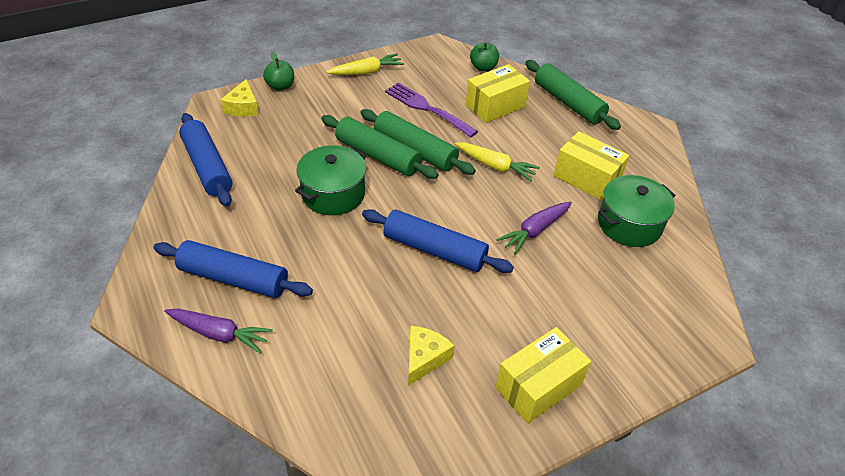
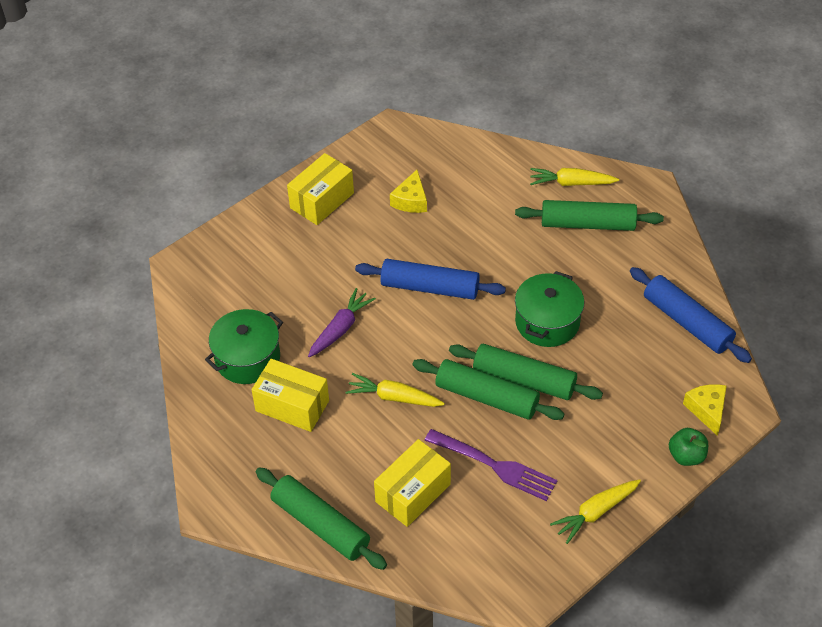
camera: 170 degrees right, 5 degrees up
(219, 334) = (571, 183): purple carrot -> yellow carrot
(233, 279) = (587, 224): blue rolling pin -> green rolling pin
(483, 67) = (444, 566): green apple -> none

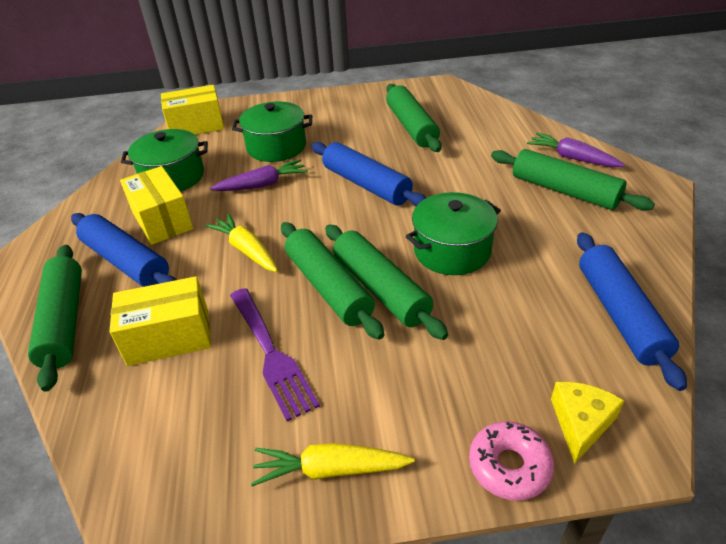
camera: 35 degrees right, 10 degrees down
(308, 280) = (276, 147): none -> green pot
(308, 456) = (126, 262): none -> blue rolling pin
(322, 200) = (342, 107): yellow box -> yellow box (196, 126)
(411, 200) = (411, 126): yellow cheese -> green rolling pin
(571, 183) = (572, 158): yellow carrot -> purple carrot
(686, 456) = (509, 466): green apple -> pink donut

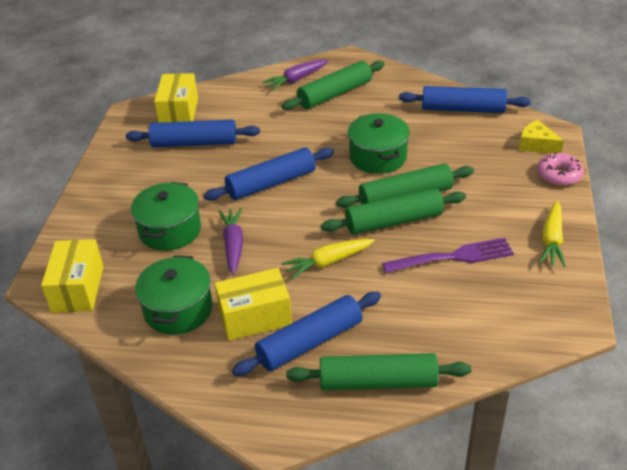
camera: 75 degrees left, 0 degrees up
(169, 337) = (419, 312): yellow box -> yellow box (179, 112)
(411, 126) = (194, 143): green rolling pin -> blue rolling pin

